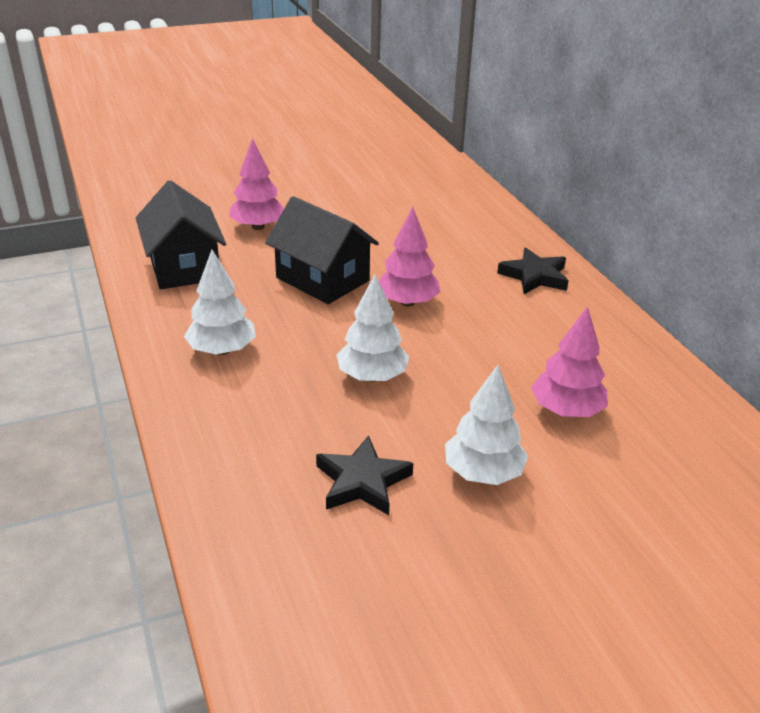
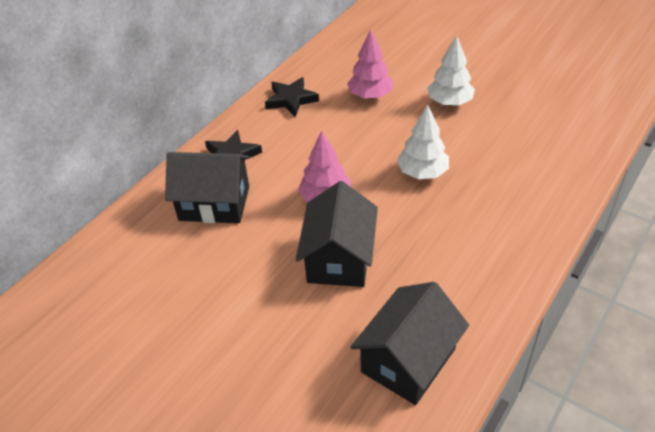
camera: 120 degrees left, 10 degrees up
(222, 350) = (477, 254): white tree -> none
(258, 227) = (292, 359): pink tree -> none
(362, 481) = (504, 134): black star -> black star (291, 100)
(471, 248) = (214, 203): none -> black house

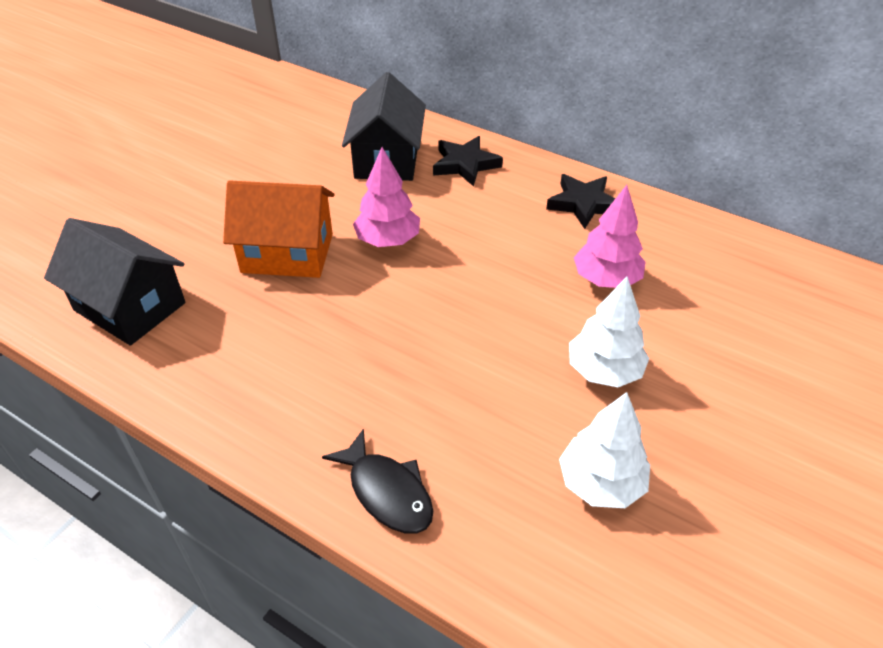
camera: 85 degrees right, 0 degrees up
(339, 258) = (287, 253): black house -> orange house
(422, 173) = (432, 330): white tree -> white tree (600, 483)
(556, 189) = (387, 492): none -> black fish

